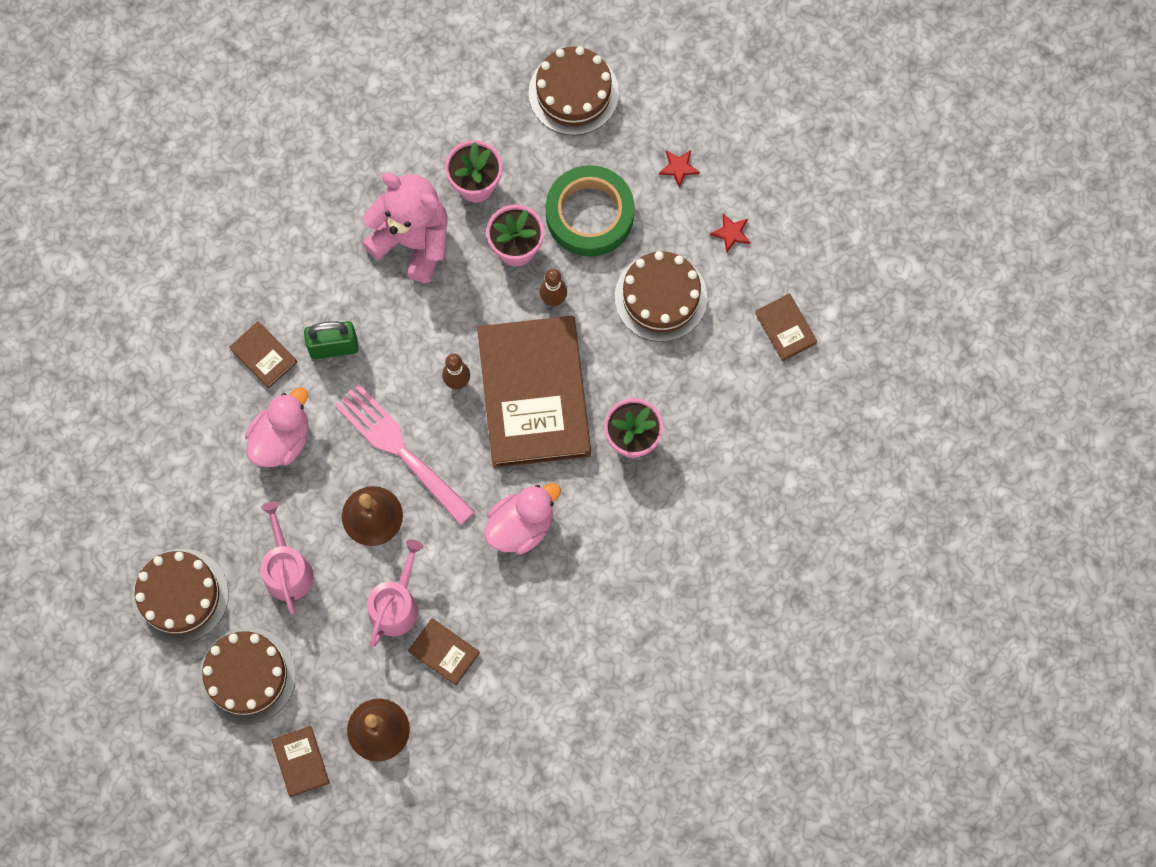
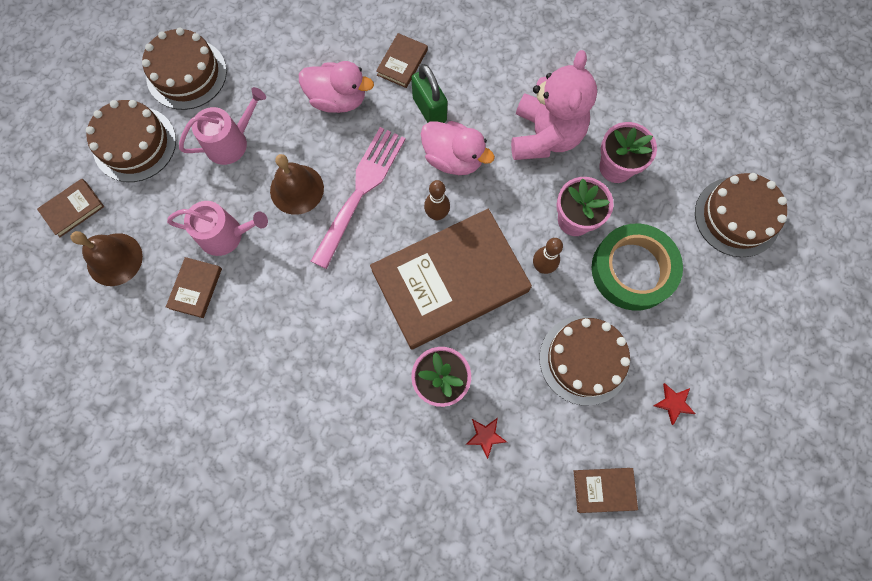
camera: 70 degrees right, 0 degrees up
(521, 526) = (327, 312): pink duck -> pink duck (453, 158)
(678, 167) = (713, 332): red star -> red star (485, 436)
(785, 328) = (604, 489): brown book -> brown book turned 45 degrees clockwise

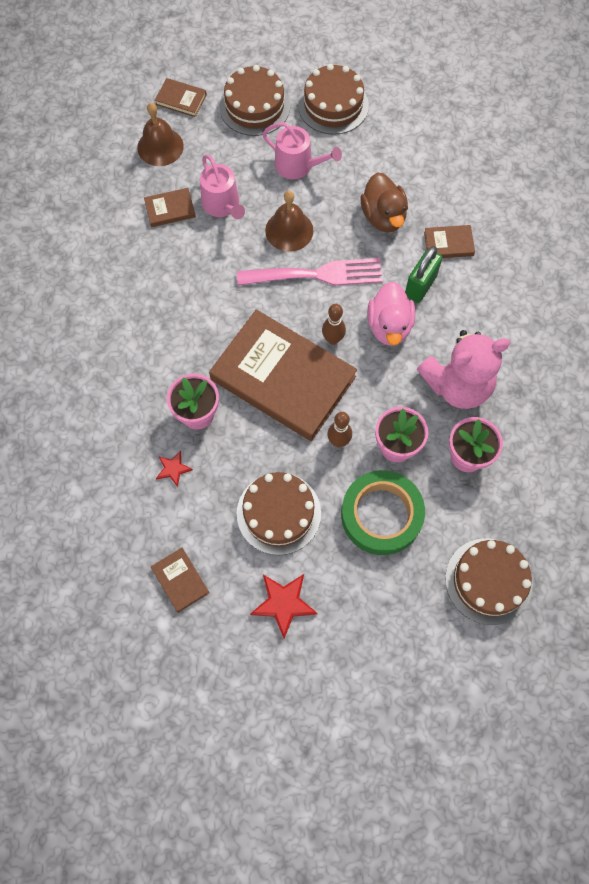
camera: 60 degrees right, 5 degrees down
(338, 99) = (383, 216): pink duck -> brown duck
(673, 403) = (283, 603): red star -> red star, size x1.70

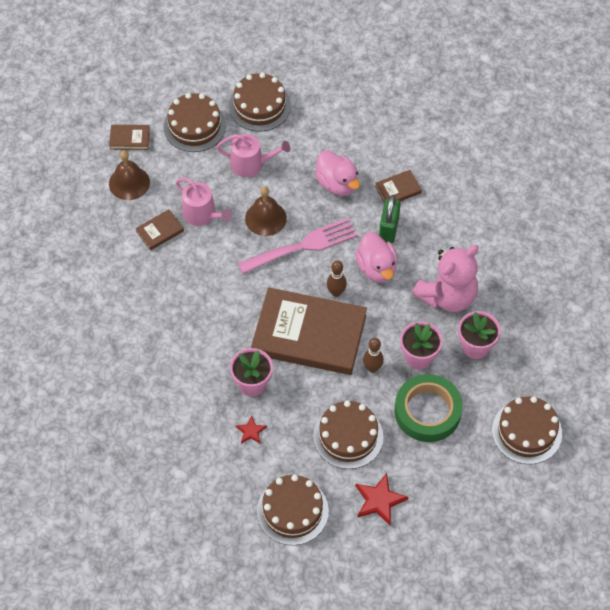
camera: 20 degrees left, 10 degrees down
(180, 580) = (292, 511): brown book -> brown cake
(383, 216) = (337, 184): brown duck -> pink duck

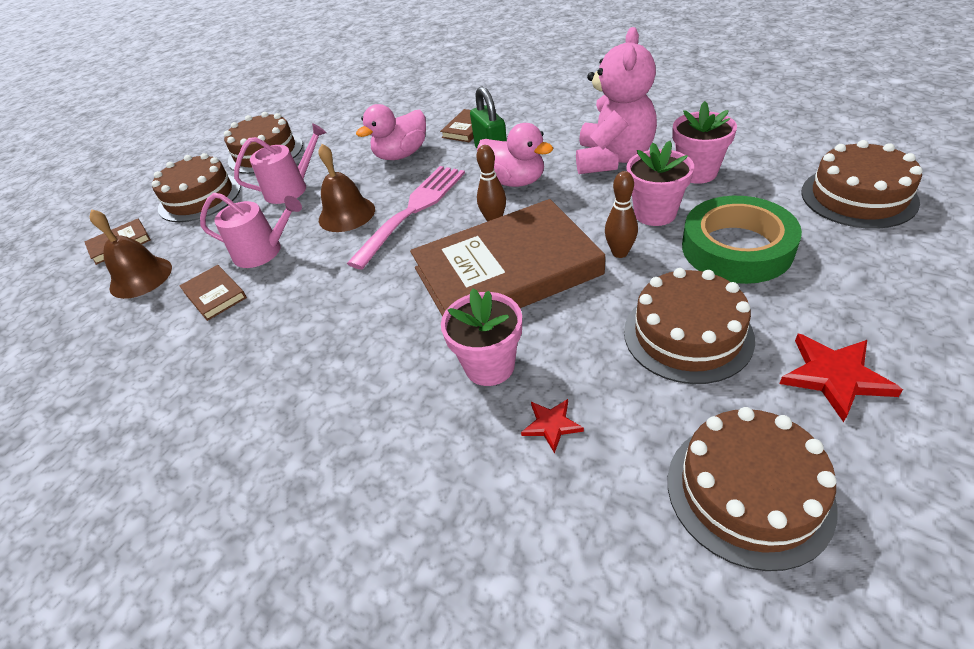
camera: 30 degrees left, 15 degrees down
(160, 231) = (215, 295): brown book -> brown book turned 60 degrees counterclockwise
(337, 184) = (401, 155): pink duck -> pink duck turned 120 degrees clockwise

